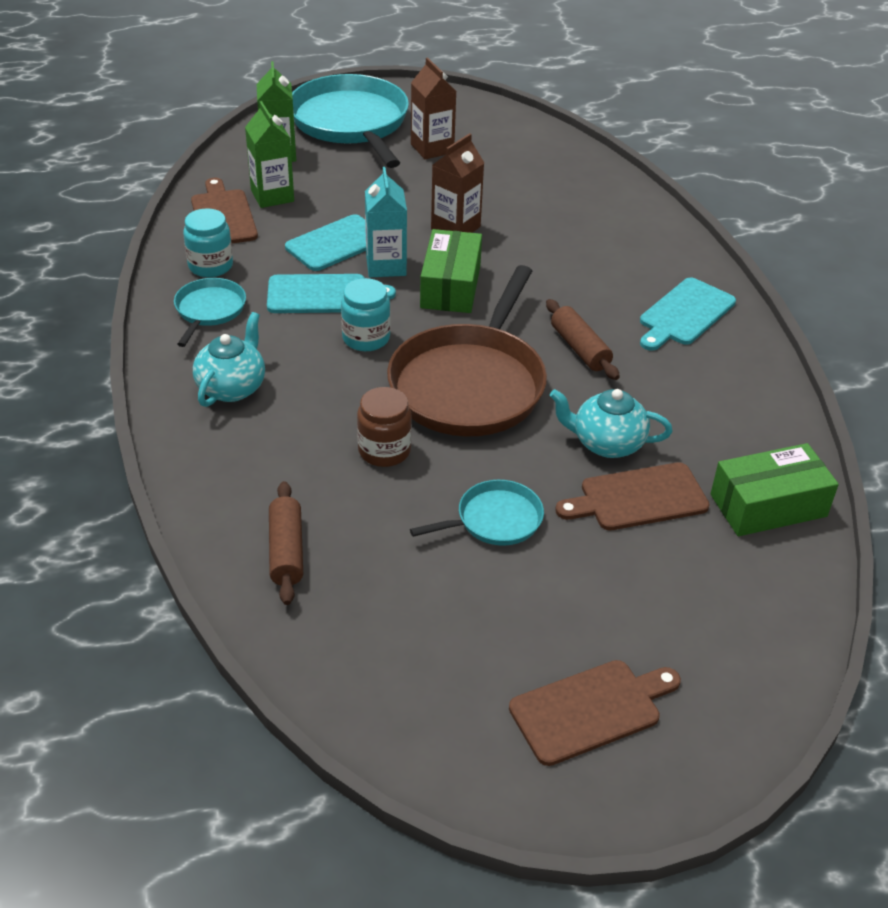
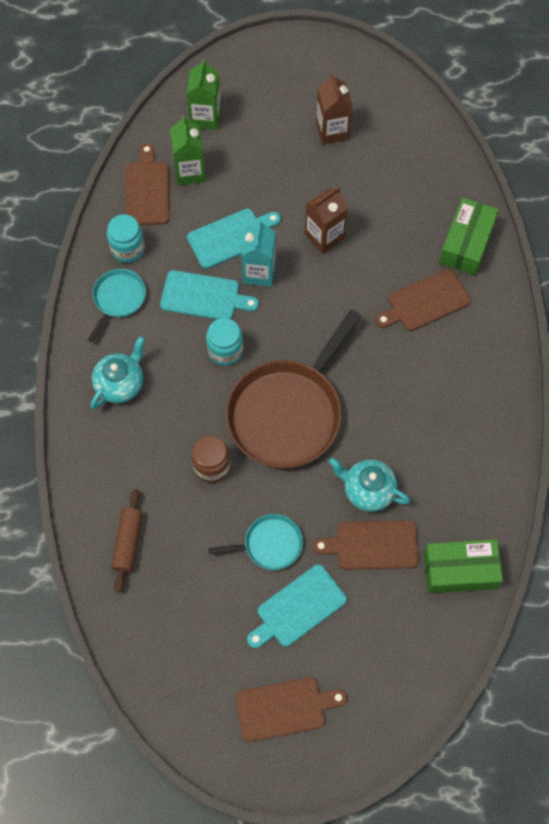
camera: 15 degrees right, 25 degrees up
(351, 123) = (273, 84): turquoise pan -> none
(450, 286) = (302, 304): green box -> green box (466, 243)
(580, 348) = (379, 391): brown rolling pin -> none
(601, 265) = (425, 302): none -> brown cutting board
(685, 314) = (472, 369): turquoise cutting board -> turquoise cutting board (298, 608)

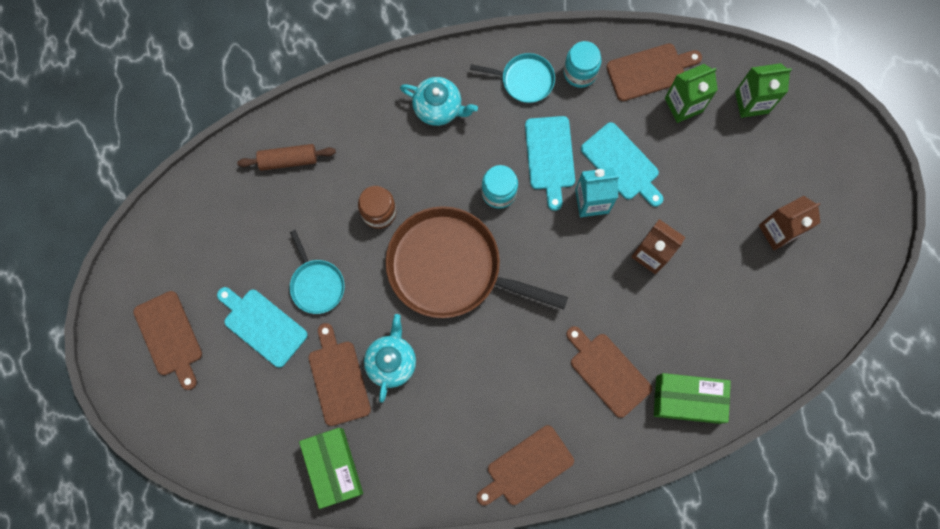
camera: 75 degrees right, 10 degrees up
(498, 393) = (527, 467): none -> brown cutting board

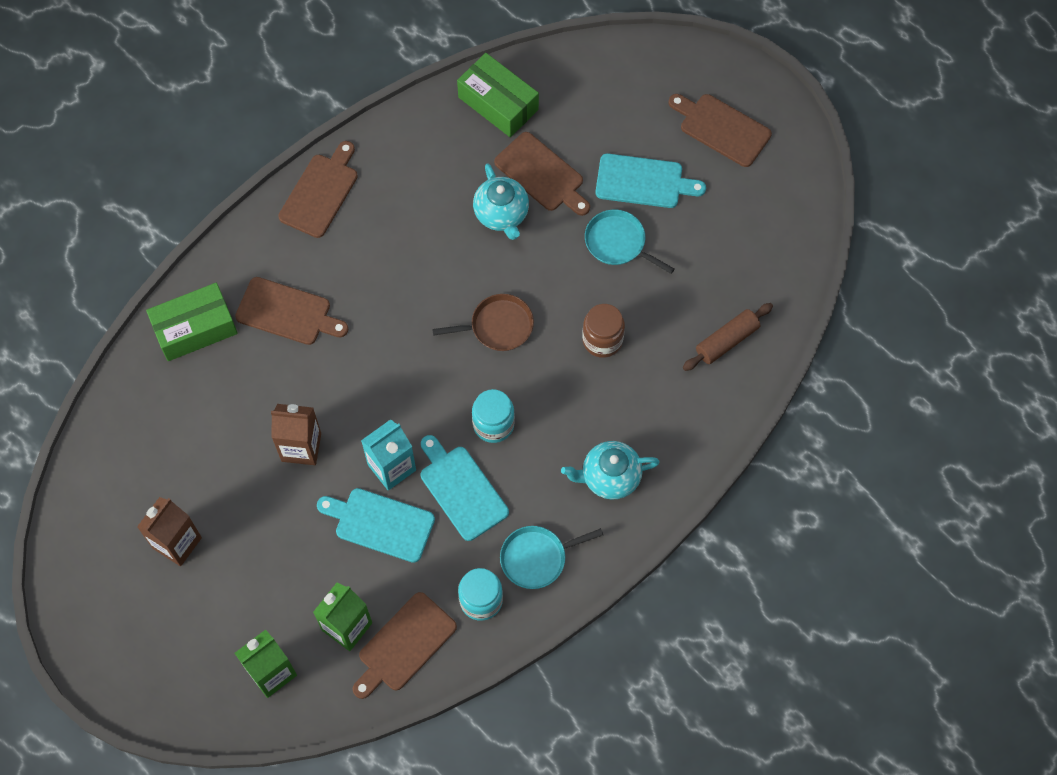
camera: 150 degrees right, 10 degrees down
(450, 267) = (498, 326): brown pan -> brown pan, size x0.48

